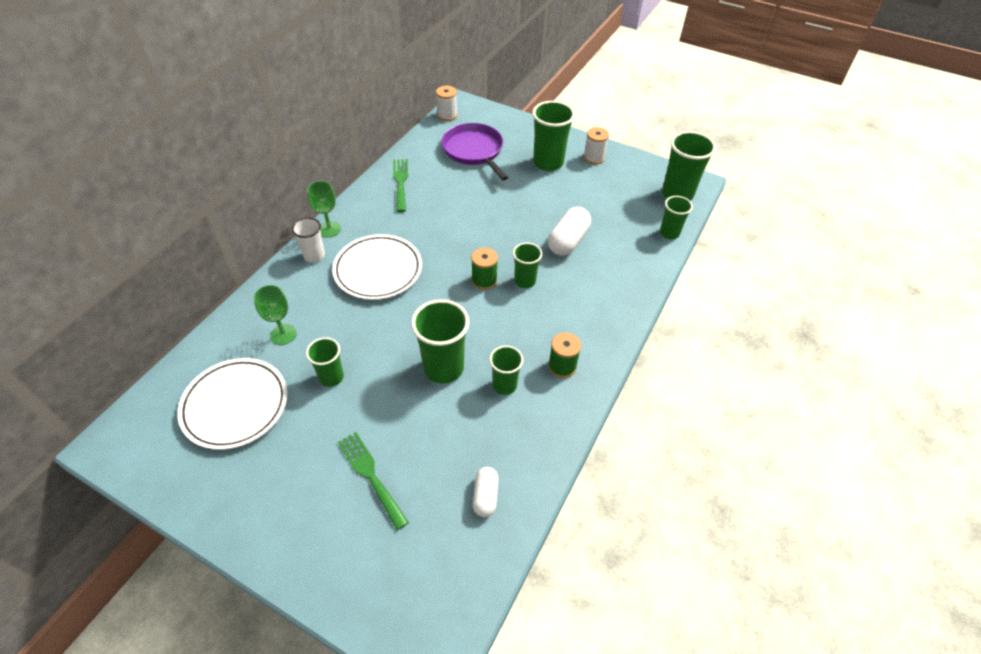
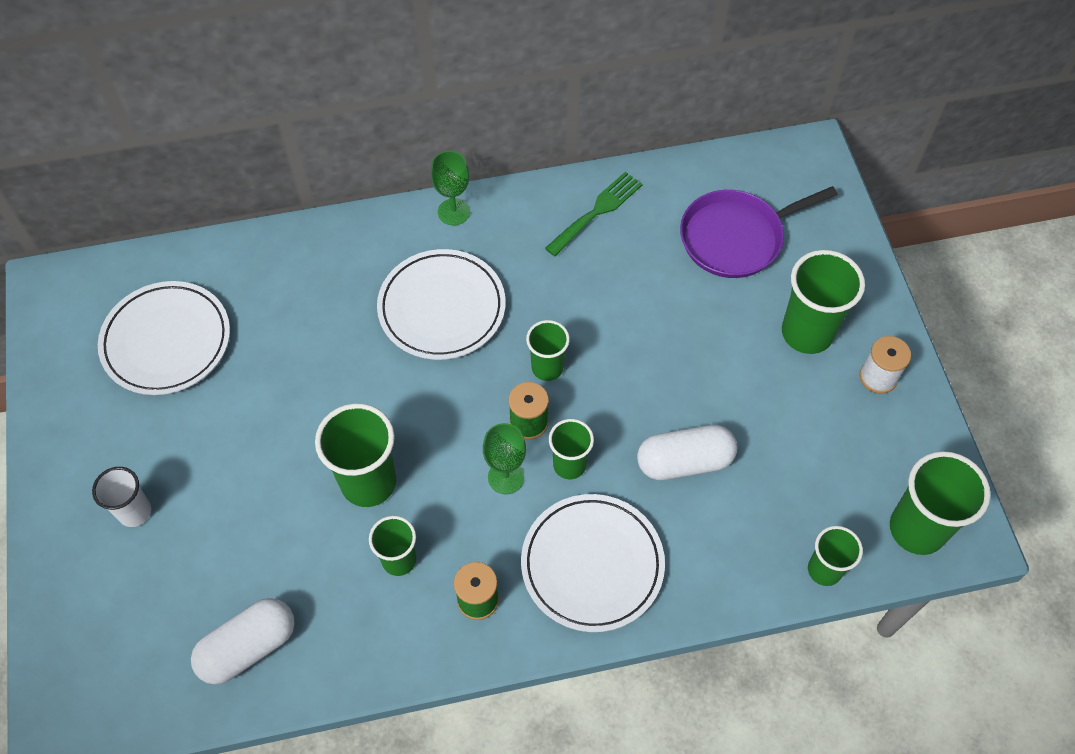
camera: 50 degrees right, 10 degrees up
(283, 334) = (279, 302): green goblet -> green goblet (506, 477)
(314, 256) = (403, 233): white cup -> white cup (135, 512)
(331, 377) = (266, 391): green cup -> green cup (547, 368)
(370, 475) = (188, 524): green fork -> none
(447, 115) = (770, 155): white spool -> none
(474, 151) = (736, 237): purple pan -> purple pan turned 135 degrees counterclockwise
(485, 496) = (248, 647): white capsule -> white capsule, size x1.65
(588, 308) = (592, 564): none -> white plate

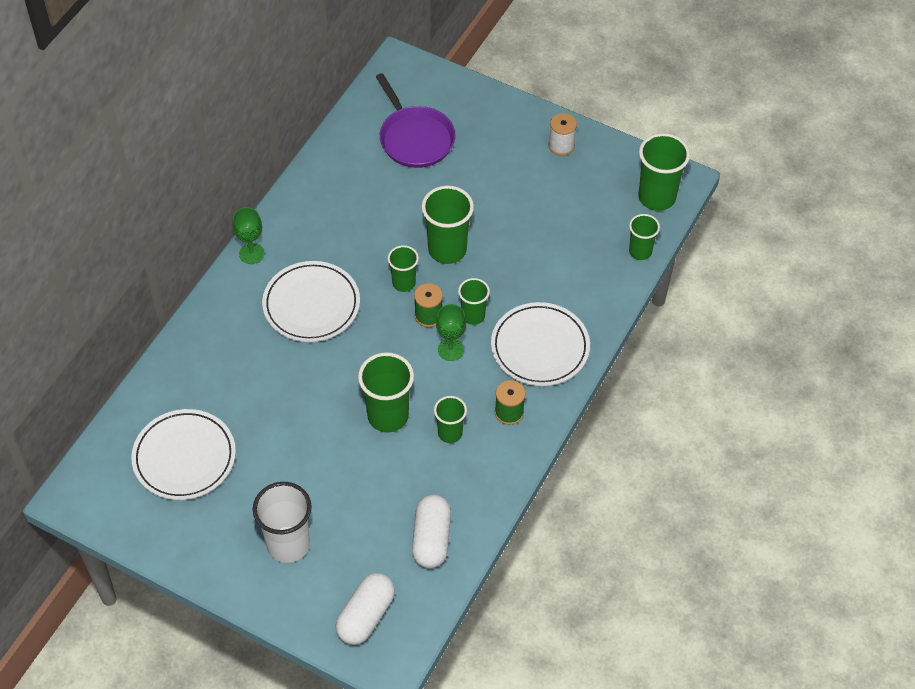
camera: 50 degrees left, 5 degrees down
(135, 512) = (288, 544): white cup -> white cup, size x1.68
(597, 211) = (328, 187): green fork -> none
(684, 462) = (523, 264): white capsule -> white capsule (366, 616)
(736, 237) = (415, 138): purple pan -> purple pan turned 45 degrees counterclockwise
(807, 333) = (505, 154): green cup -> green cup (447, 250)

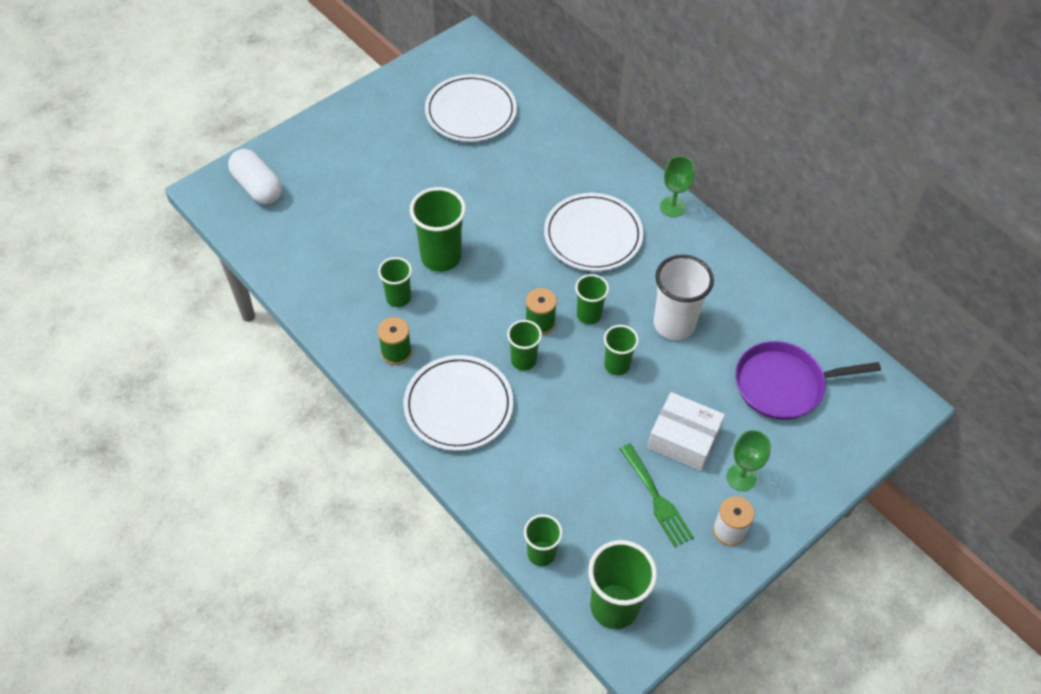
camera: 110 degrees right, 0 degrees up
(288, 544) = (352, 155): white cup -> white cup (674, 324)
(431, 539) = (300, 251): white capsule -> none
(447, 250) = (617, 365): green cup -> green cup, size x0.60
(450, 350) = (491, 328): green goblet -> green goblet (741, 477)
(497, 189) = (683, 439): none -> white box
(557, 194) = (657, 498): none -> green fork

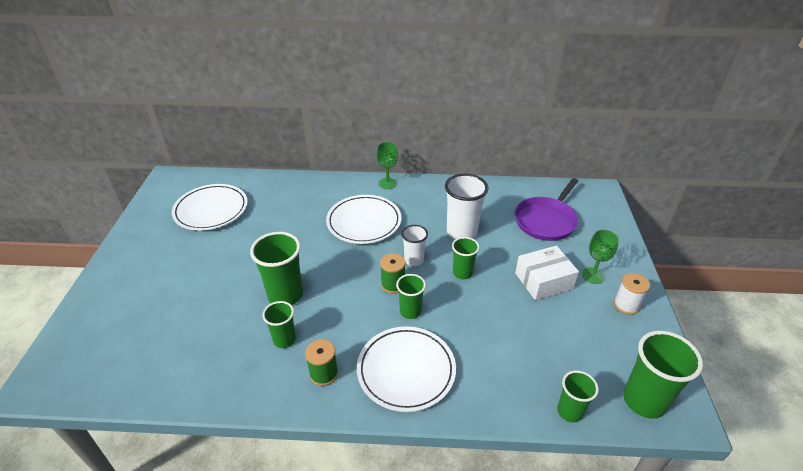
camera: 45 degrees left, 15 degrees down
(257, 187) = (84, 351): white capsule -> none
(589, 315) = (414, 260): green cup -> white cup
(657, 498) = (576, 321): green fork -> none

